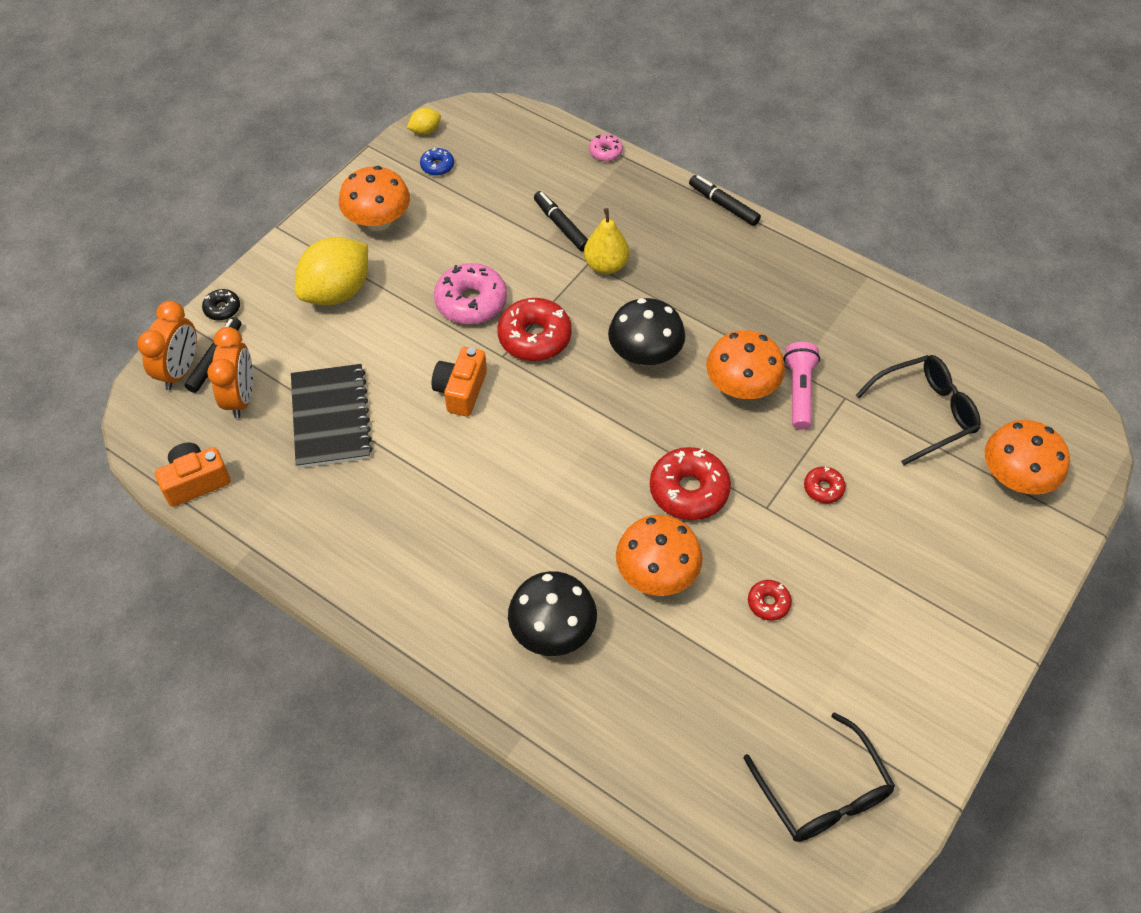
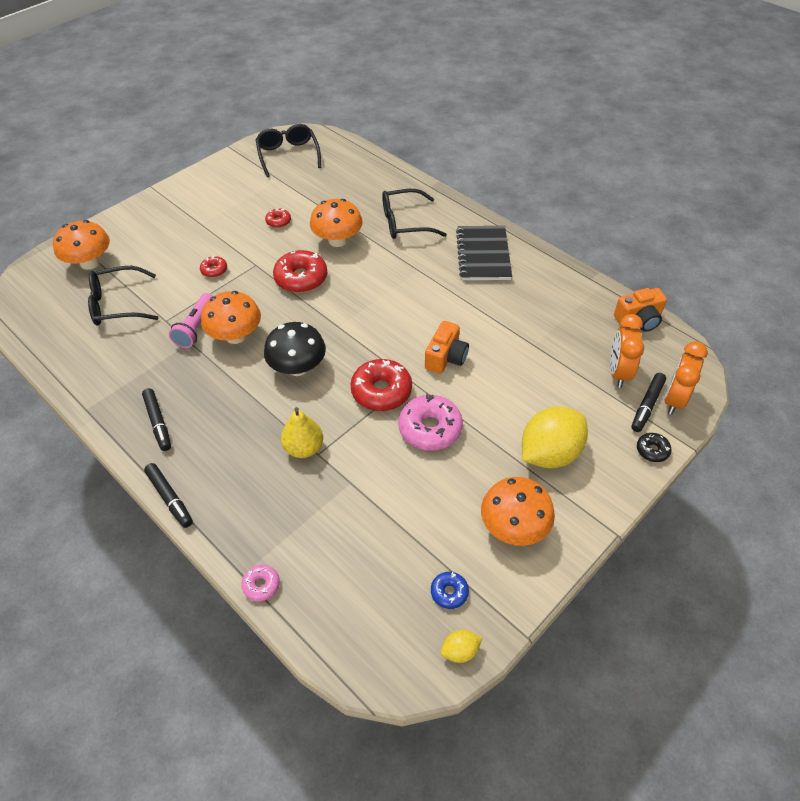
camera: 170 degrees left, 5 degrees down
(331, 418) = (546, 350): black notebook -> black notebook (483, 255)
(552, 630) = (406, 222): black mushroom -> black glasses
(561, 225) = (333, 496): black marker -> black marker (158, 423)

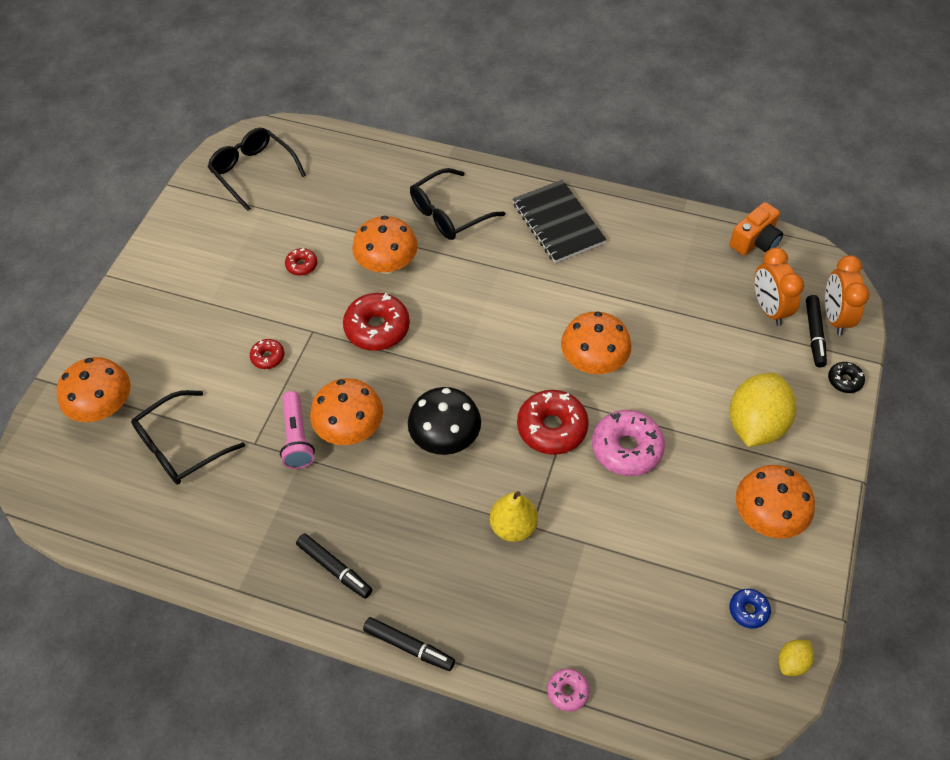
camera: 25 degrees left, 5 degrees up
(446, 357) = (593, 361): orange camera -> orange mushroom

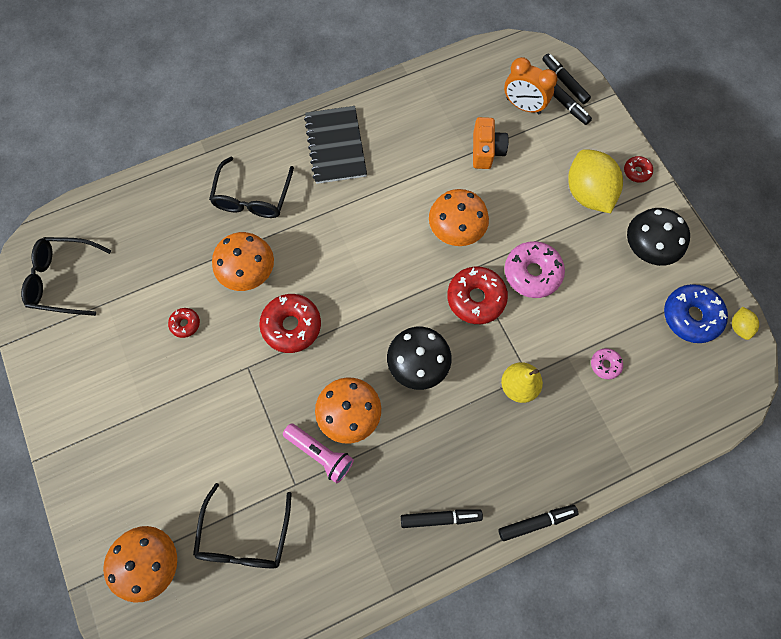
camera: 45 degrees left, 15 degrees up
(268, 357) = (236, 414): red donut -> red donut (636, 172)
(558, 223) = (335, 146): black notebook -> black notebook turned 60 degrees clockwise
(567, 691) = (648, 459): pink donut -> pink donut (605, 365)
(748, 610) = (690, 316): blue donut -> blue donut, size x1.96
(755, 241) = (471, 63): orange camera -> orange camera (486, 151)
(767, 516) = (647, 248): orange mushroom -> black mushroom
(834, 317) = (564, 82): orange clock -> black marker
(844, 380) = (607, 121): black donut -> none

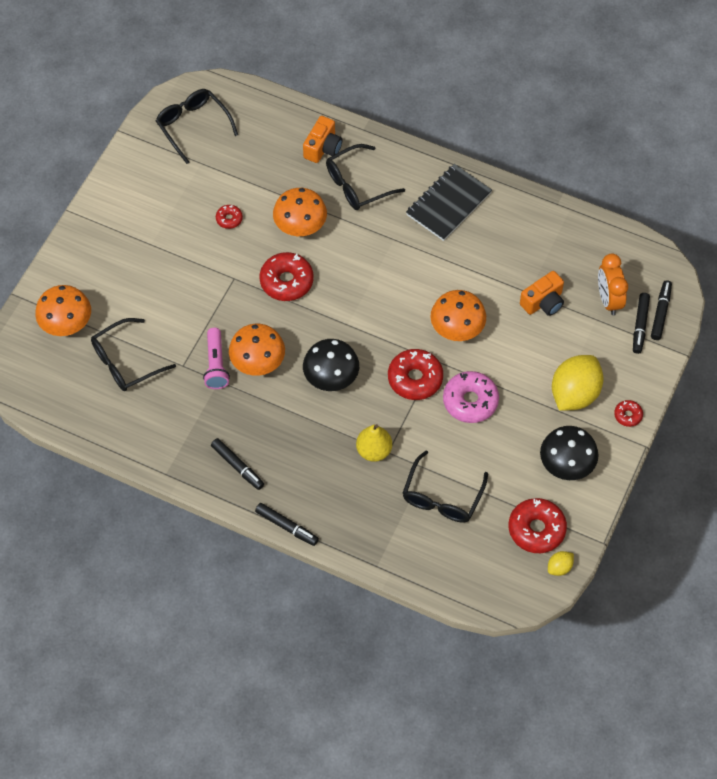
camera: 50 degrees right, 10 degrees down
(192, 195) = (323, 148): none -> orange camera
(605, 365) = (442, 496): pink donut -> black glasses
(690, 316) = (536, 529): blue donut -> red donut

